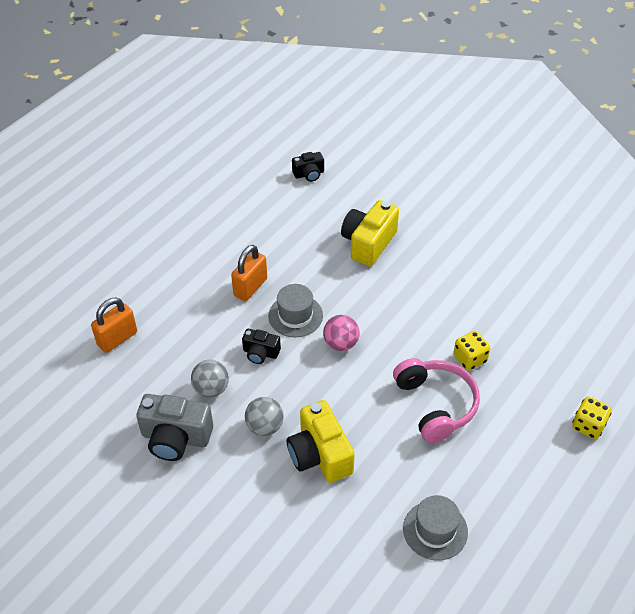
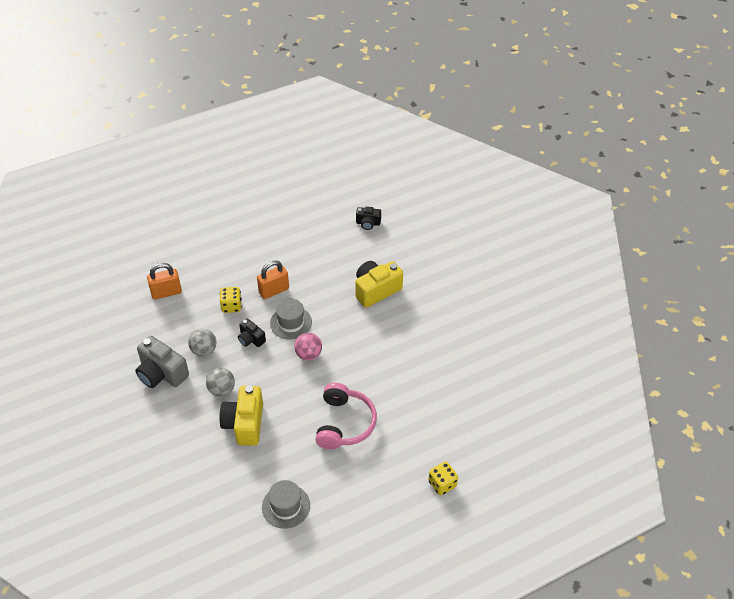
camera: 25 degrees right, 0 degrees up
(470, 359) = (390, 401): yellow dice -> yellow dice (231, 306)

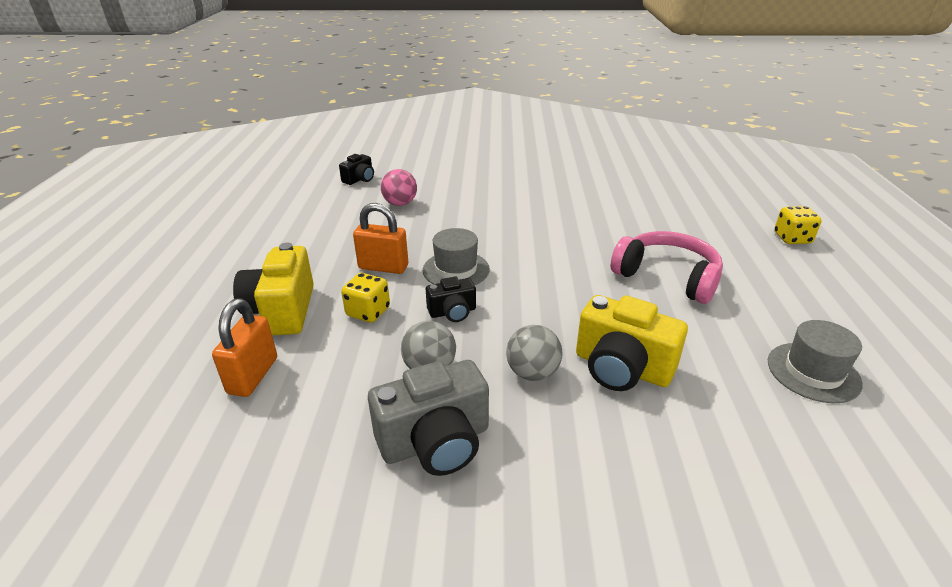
camera: 60 degrees left, 15 degrees down
(274, 291) = (383, 267): orange padlock -> orange padlock turned 75 degrees counterclockwise
(308, 354) = (526, 271): pink ball -> pink ball (400, 204)
(376, 290) = (465, 201): yellow camera -> yellow camera (282, 310)

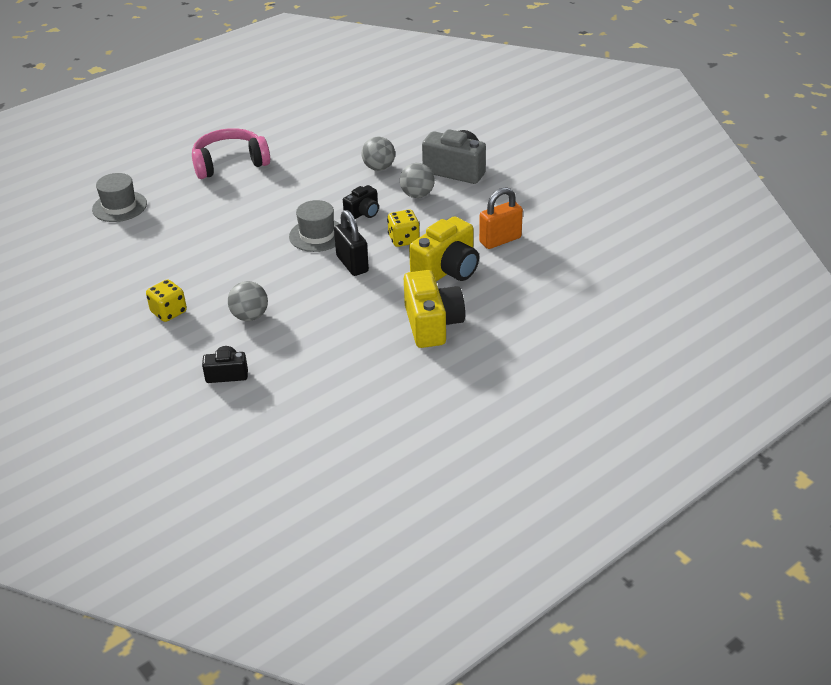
camera: 130 degrees left, 5 degrees up
(383, 267) = (352, 264): orange padlock -> black padlock
(400, 204) = (250, 316): pink ball -> grey ball
(452, 312) = (363, 213): black camera -> black camera turned 105 degrees clockwise
(622, 368) = (341, 148): yellow camera -> yellow camera (432, 324)
(667, 277) = (230, 163): pink headphones -> pink headphones turned 75 degrees clockwise
(792, 238) = (120, 139): yellow dice -> yellow dice (169, 312)
(813, 372) = (278, 107): grey hat -> grey hat (119, 206)

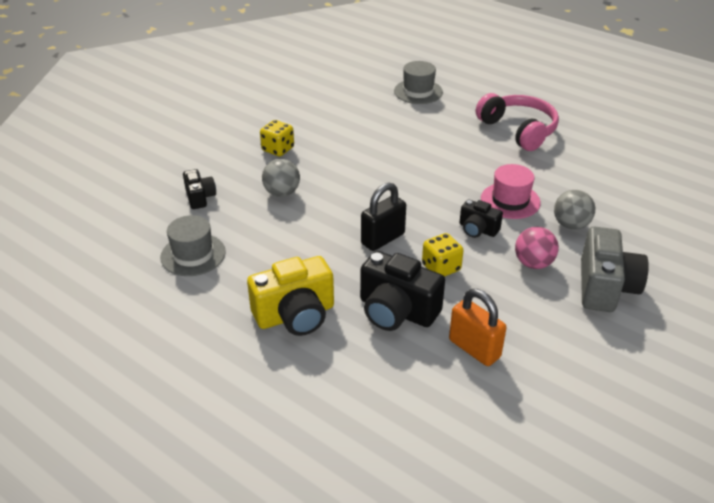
camera: 75 degrees right, 0 degrees up
(317, 235) = (423, 206): grey hat -> grey hat (193, 255)
(332, 189) = (510, 201): none -> pink hat
(417, 195) = (533, 263): grey ball -> pink ball
(447, 270) = (396, 311): yellow camera -> black camera

